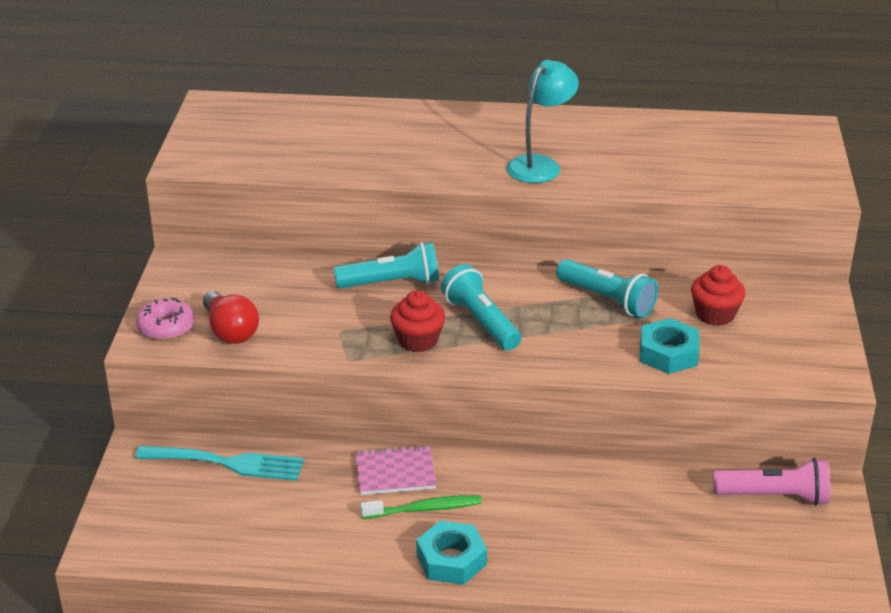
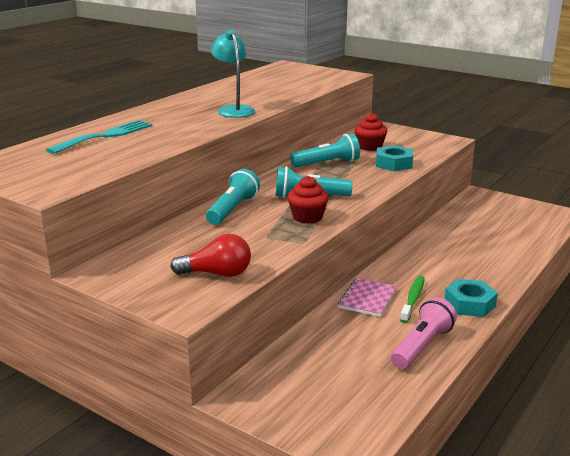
camera: 60 degrees left, 10 degrees down
(166, 327) = (177, 298): pink donut -> none
(227, 463) = (296, 361): turquoise fork -> turquoise fork (105, 136)
(774, 496) = (476, 206): pink flashlight -> pink flashlight (422, 346)

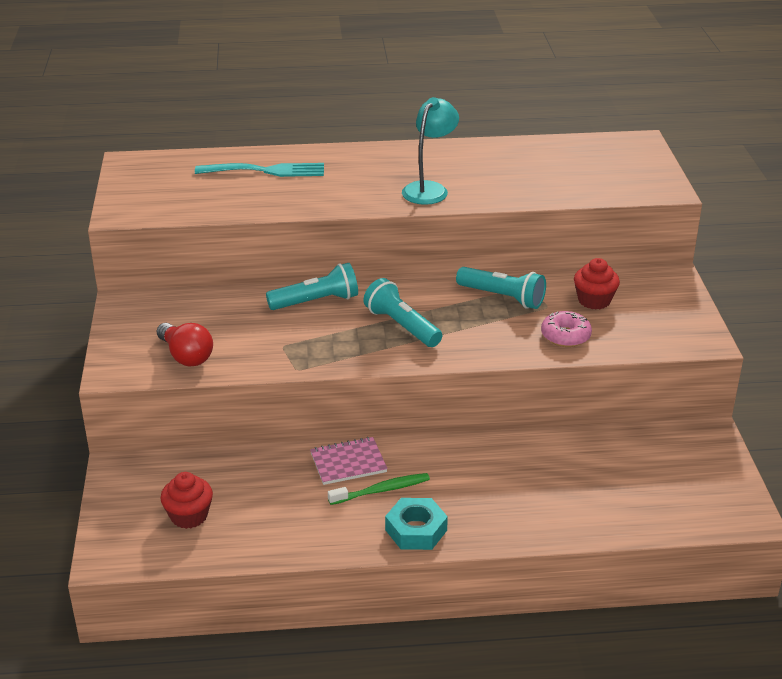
camera: 50 degrees right, 10 degrees up
(307, 217) = (352, 347): red cupcake -> red cupcake (189, 516)
(394, 164) = (565, 336): turquoise nut -> pink donut
(422, 346) = (300, 531): pink flashlight -> none

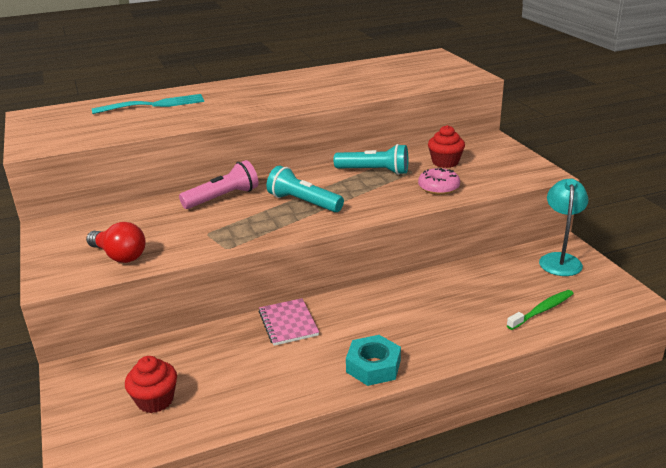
camera: 15 degrees left, 5 degrees down
(316, 302) = (223, 198): turquoise flashlight -> pink flashlight
(348, 463) = (288, 323): pink notebook -> pink notebook turned 75 degrees counterclockwise
(381, 490) = (327, 339): green toothbrush -> green toothbrush (542, 310)
(429, 189) = (295, 98): turquoise lamp -> turquoise lamp (560, 259)

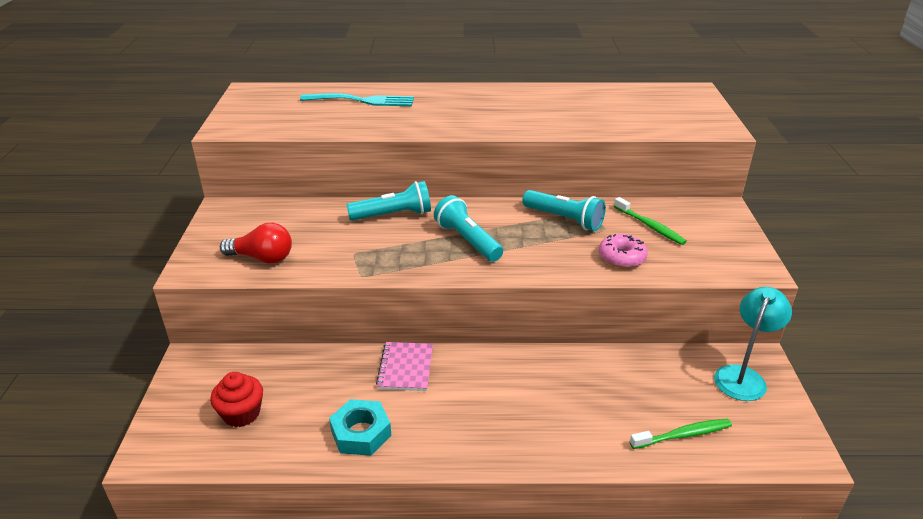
camera: 20 degrees right, 5 degrees up
(119, 256) = (262, 258): red light bulb -> red light bulb turned 45 degrees counterclockwise
(223, 198) = (393, 215): pink flashlight -> turquoise flashlight
(373, 366) = (460, 444): turquoise nut -> turquoise nut (361, 433)
(445, 162) = (650, 226): red cupcake -> green toothbrush

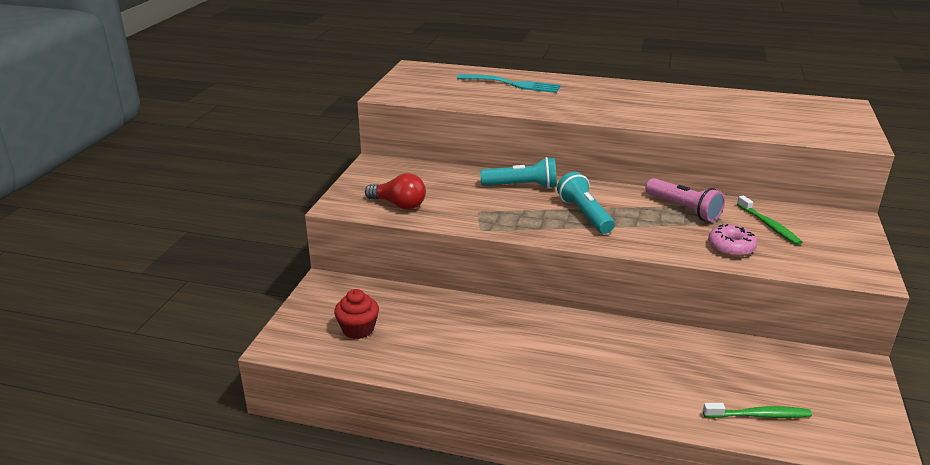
camera: 15 degrees right, 5 degrees down
(361, 433) = (455, 361): turquoise nut -> none
(405, 368) = (507, 318): pink notebook -> none
(564, 219) = (683, 209): turquoise flashlight -> pink flashlight
(743, 376) = (838, 378): turquoise lamp -> none

